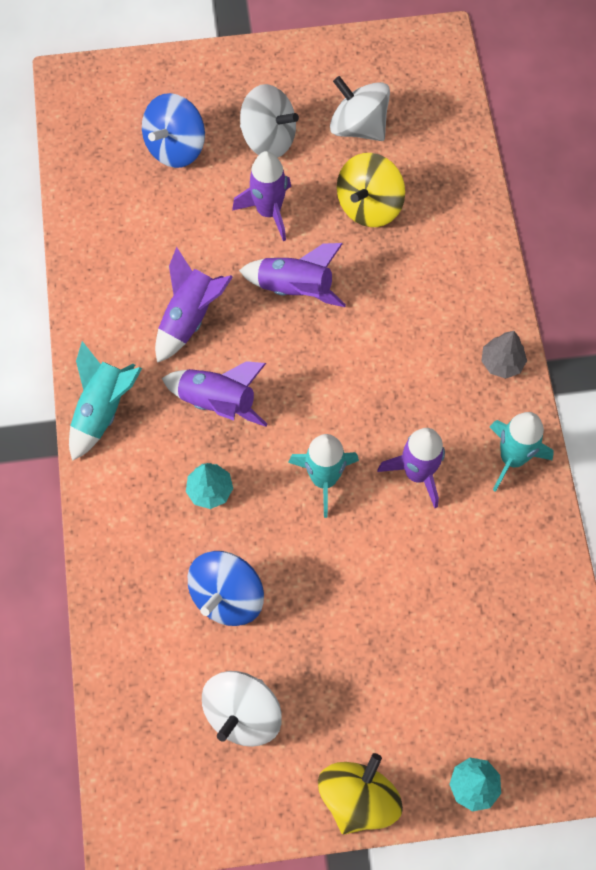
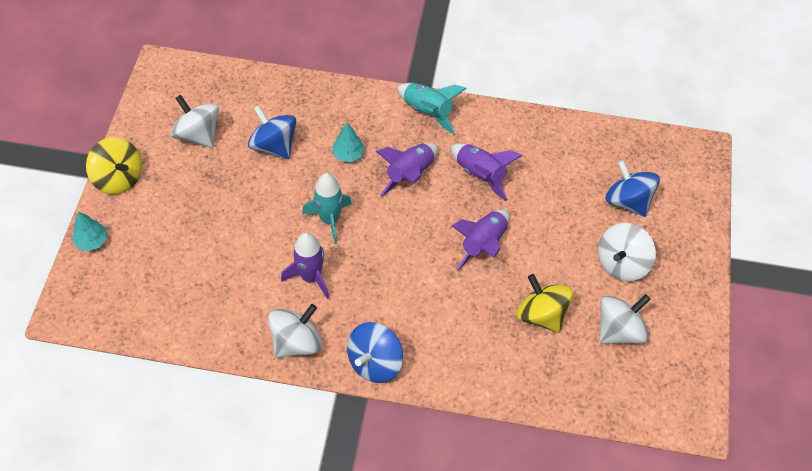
camera: 105 degrees right, 10 degrees down
(269, 211) = (554, 245): purple rocket -> none
(501, 362) = (375, 362): grey tree -> blue spinning top
(512, 458) = (296, 342): turquoise rocket -> white spinning top

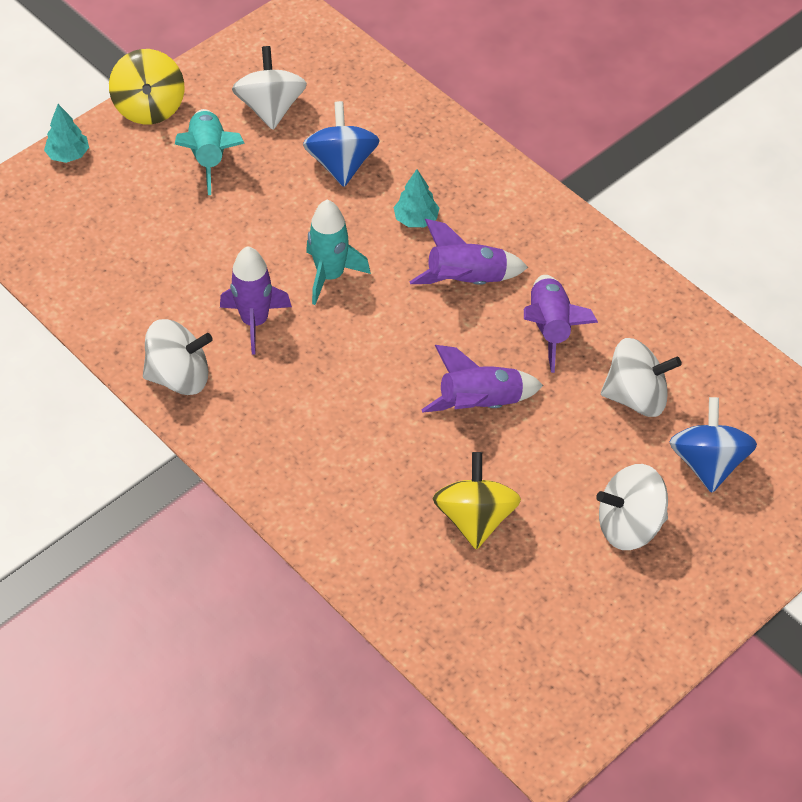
camera: 40 degrees right, 5 degrees down
(375, 362) = (241, 449): blue spinning top -> none
(427, 111) = (554, 225): turquoise rocket -> turquoise rocket (209, 158)
(619, 330) = (553, 593): white spinning top -> white spinning top (636, 397)

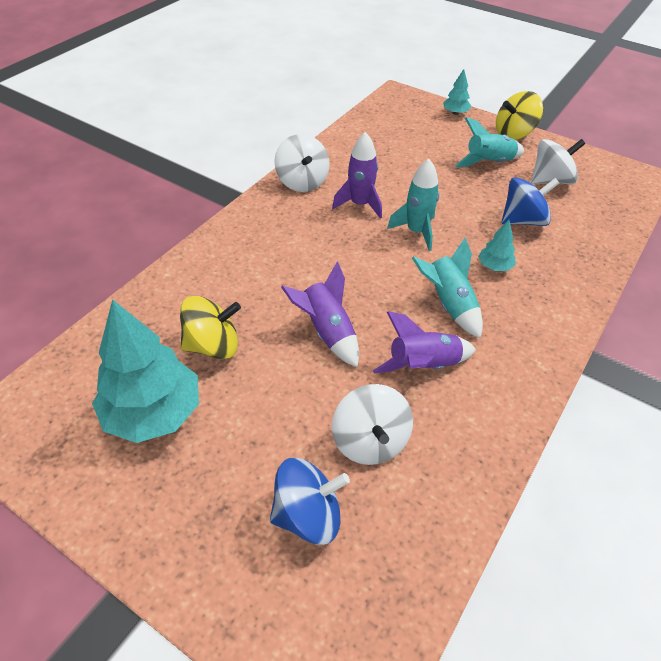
camera: 75 degrees right, 5 degrees down
(466, 280) = (449, 304): purple rocket -> turquoise rocket
(562, 584) = (153, 413): none -> turquoise tree
(630, 526) = (221, 456): white spinning top -> none

